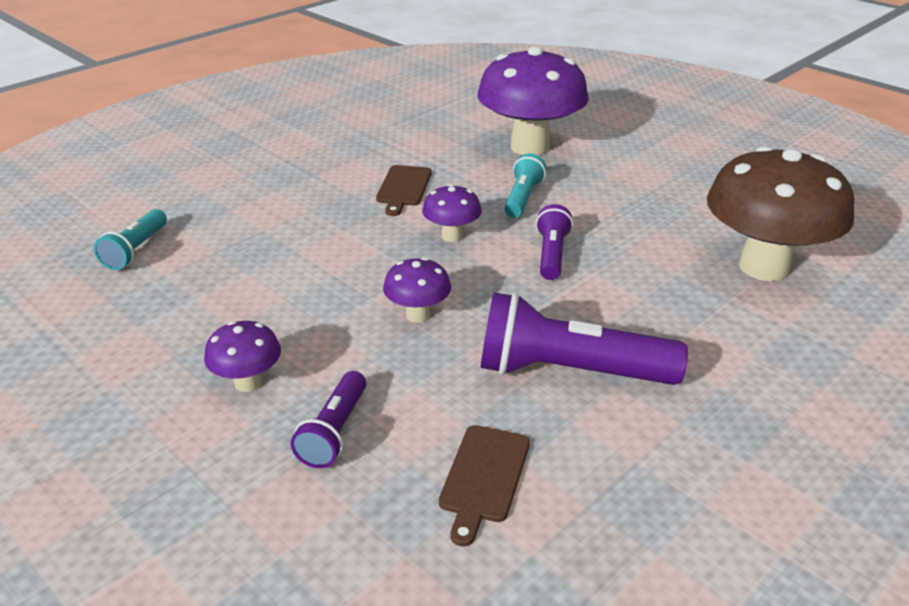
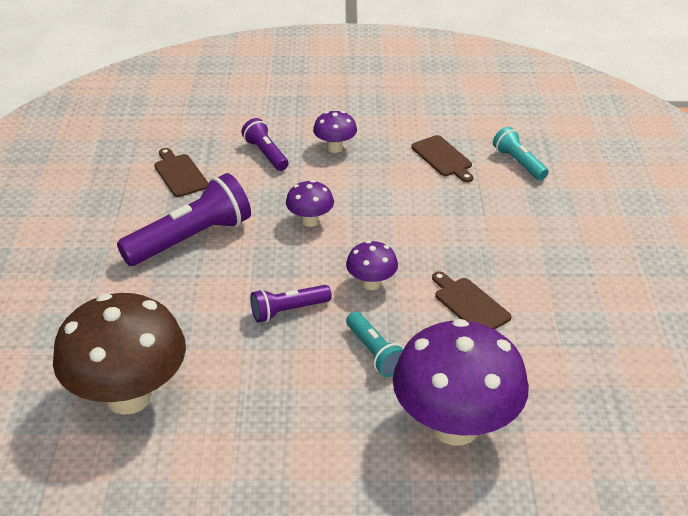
camera: 135 degrees right, 5 degrees up
(179, 296) = (443, 158): none -> brown cutting board
(552, 255) = (288, 310): purple flashlight -> purple flashlight turned 105 degrees clockwise

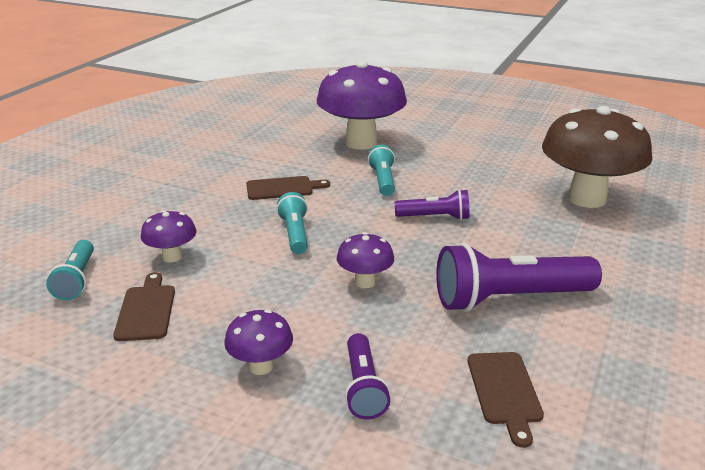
camera: 155 degrees left, 10 degrees down
(371, 284) = (348, 218): purple mushroom -> purple mushroom (172, 257)
(403, 250) = (295, 234): none -> turquoise flashlight
(469, 304) = (283, 188): brown cutting board -> brown cutting board turned 90 degrees counterclockwise

